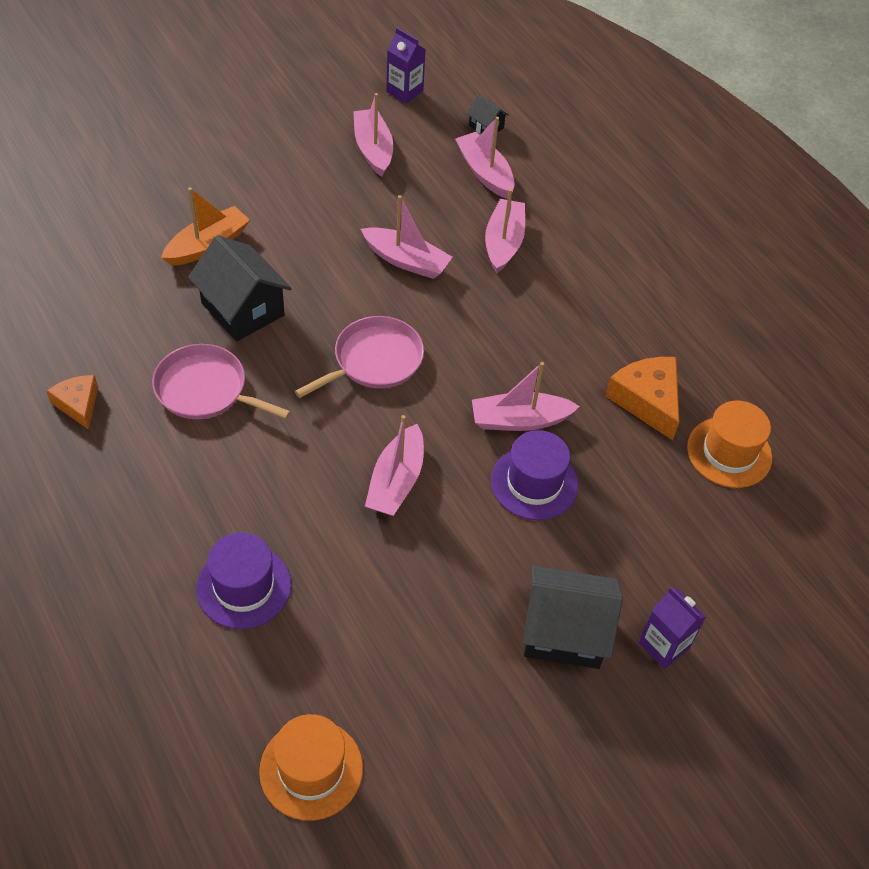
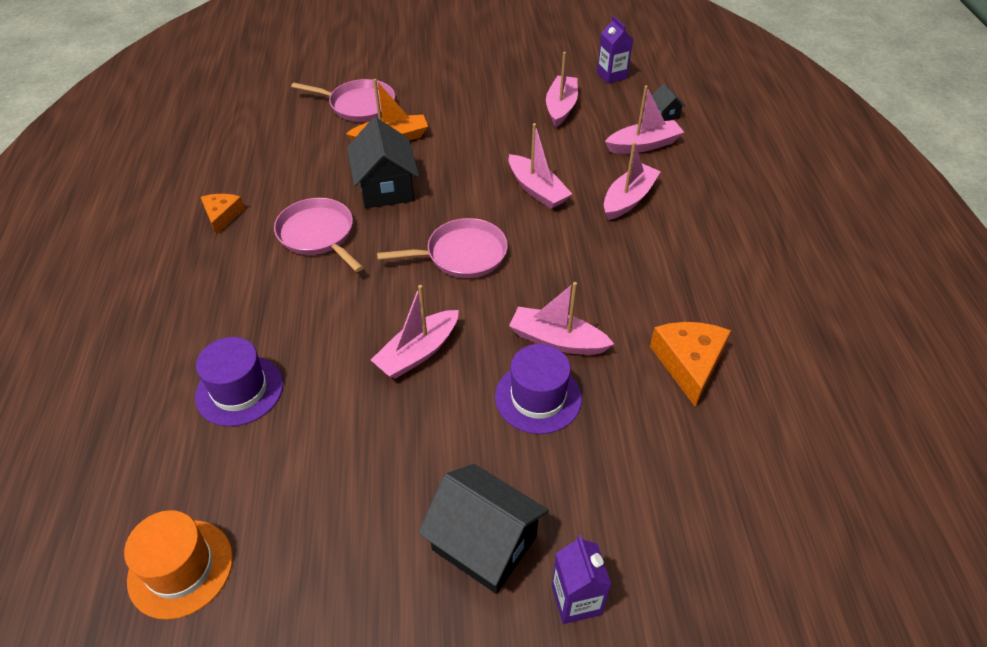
camera: 30 degrees right, 5 degrees down
(139, 212) = (358, 105): none -> pink pan
(485, 172) = (643, 145): pink boat -> pink boat turned 75 degrees clockwise
(729, 452) = (748, 438): orange hat -> none

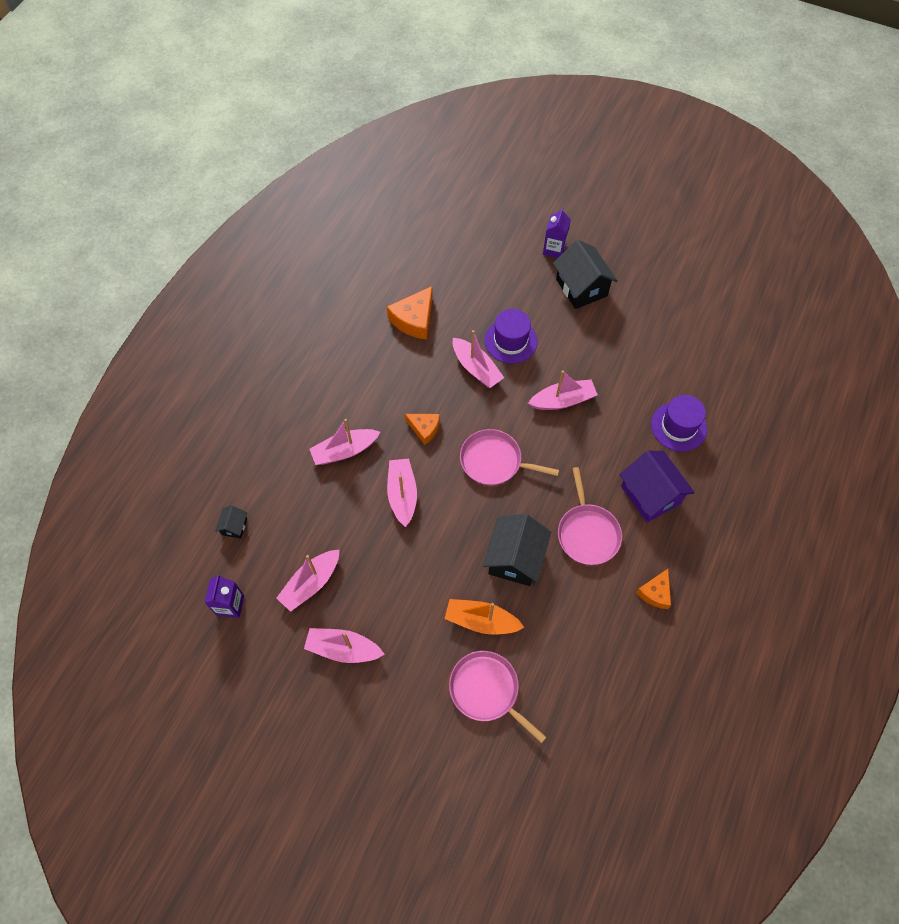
camera: 150 degrees left, 15 degrees up
(180, 568) = (729, 342): orange hat -> none
(255, 297) = (650, 495): none -> purple house
(564, 251) = (424, 428): none -> orange cheese
(643, 145) = (285, 499): pink boat -> pink boat (343, 649)

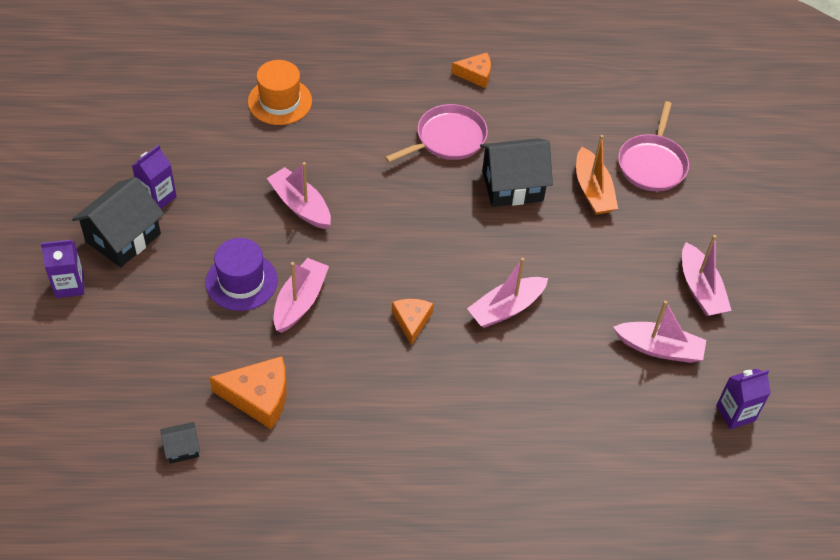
camera: 120 degrees left, 10 degrees down
(234, 526) = (652, 457): black house -> black house (182, 448)
(344, 451) = (488, 389): pink boat -> none
(494, 461) = (414, 240): pink pan -> none
(609, 317) = (157, 197): none -> purple carton
(650, 495) = (374, 103): purple house -> none
(678, 426) = (280, 101): purple hat -> orange hat

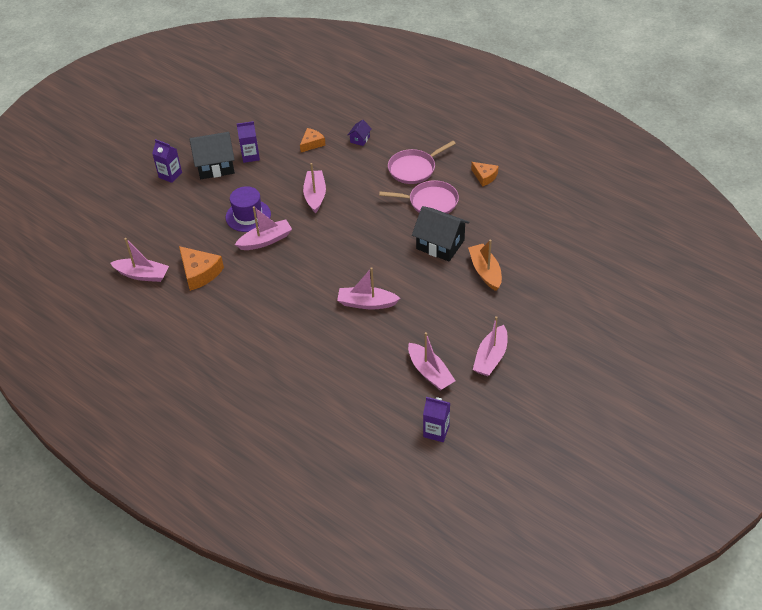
camera: 45 degrees right, 5 degrees down
(182, 448) = (142, 275): black house -> pink boat
(280, 101) = (360, 139): orange hat -> purple house
(411, 321) = (310, 281): orange cheese -> orange cheese (312, 143)
(593, 190) = (485, 271): orange boat -> orange boat turned 135 degrees clockwise
(652, 164) = (539, 276): pink pan -> pink pan (414, 169)

